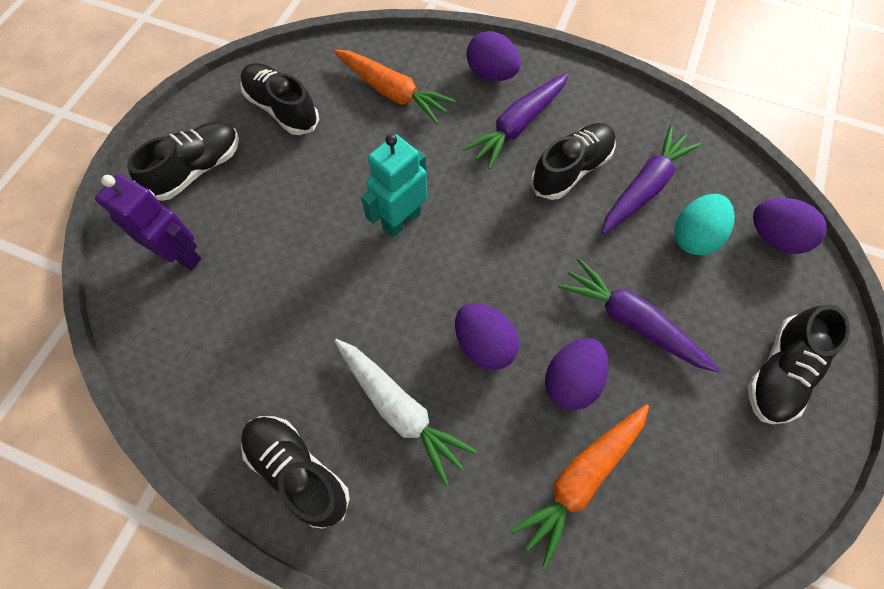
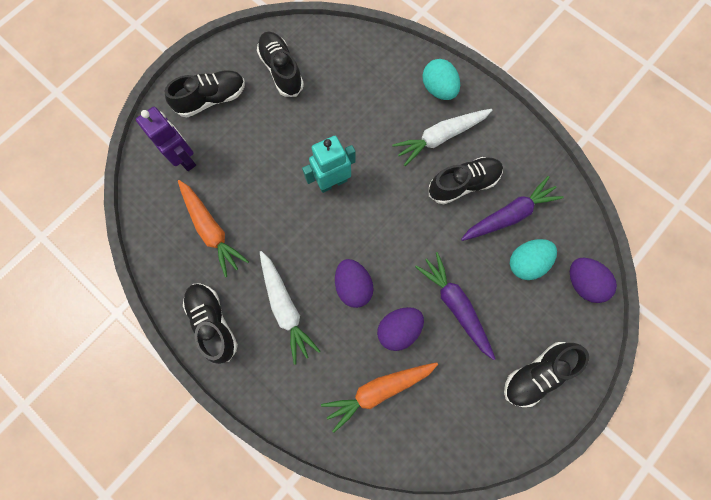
camera: 20 degrees right, 10 degrees up
(392, 92) = (362, 81): orange carrot -> orange carrot (211, 229)
(491, 74) = (438, 89): purple egg -> turquoise egg
(518, 125) = (440, 137): purple carrot -> white carrot

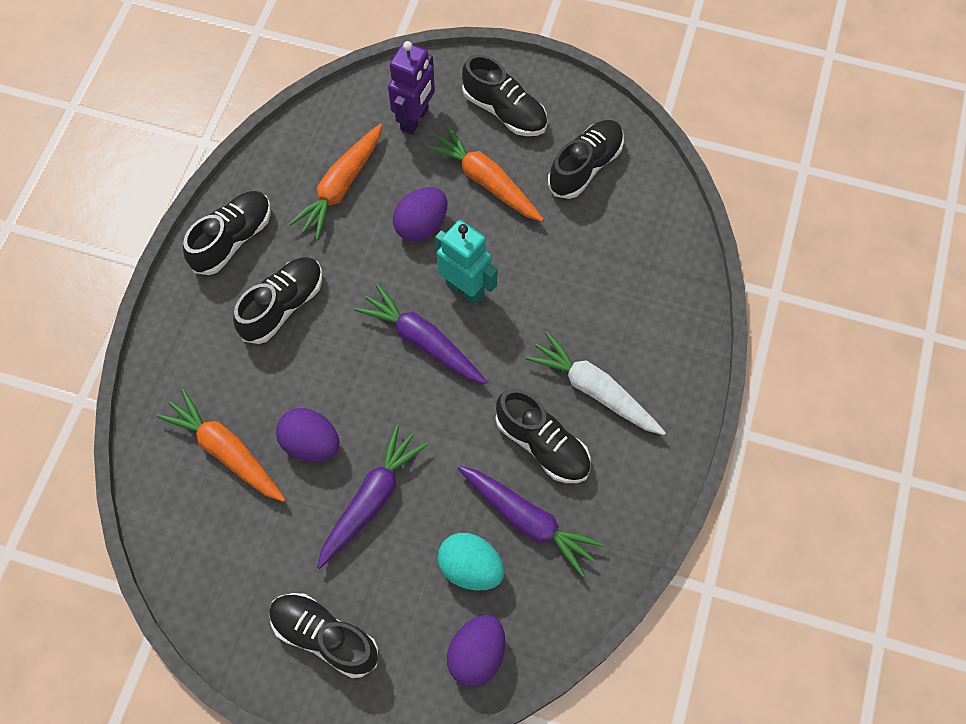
camera: 65 degrees right, 10 degrees down
(259, 134) = (486, 181): none -> orange carrot
(285, 308) = (283, 306): white carrot -> black shoe
(353, 286) = (342, 369): purple egg -> purple egg (421, 225)
(358, 225) = (423, 341): none -> purple carrot
(438, 89) = (664, 360): turquoise egg -> none

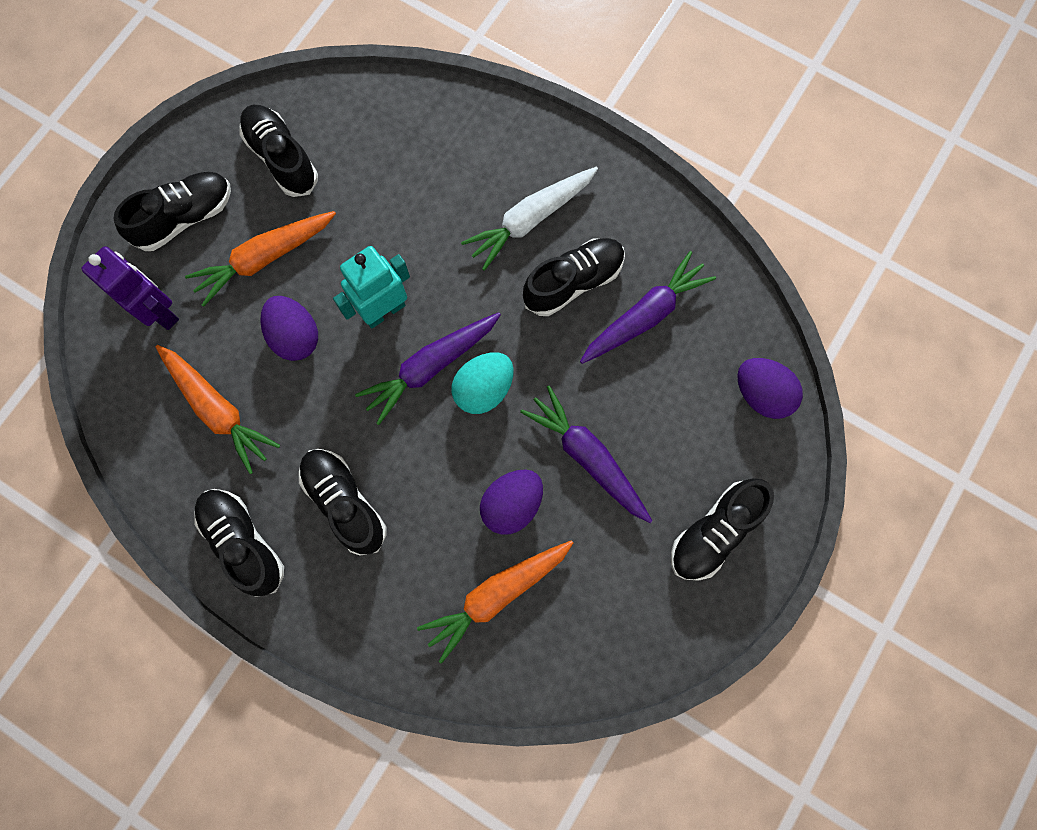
camera: 75 degrees left, 10 degrees up
(471, 568) = (678, 379): turquoise egg -> turquoise egg (484, 389)

